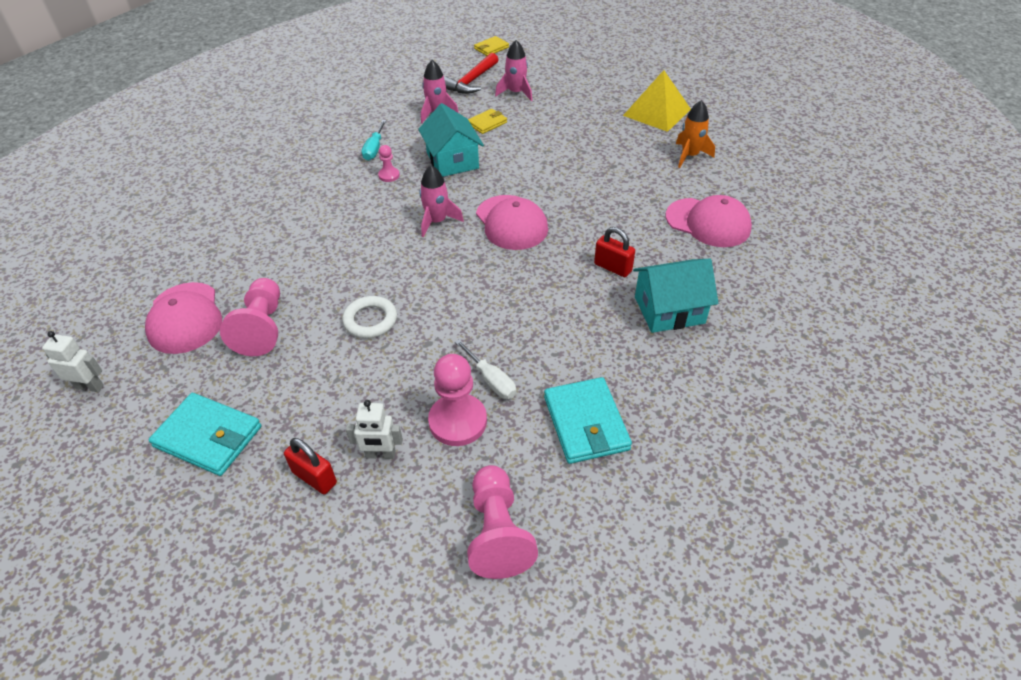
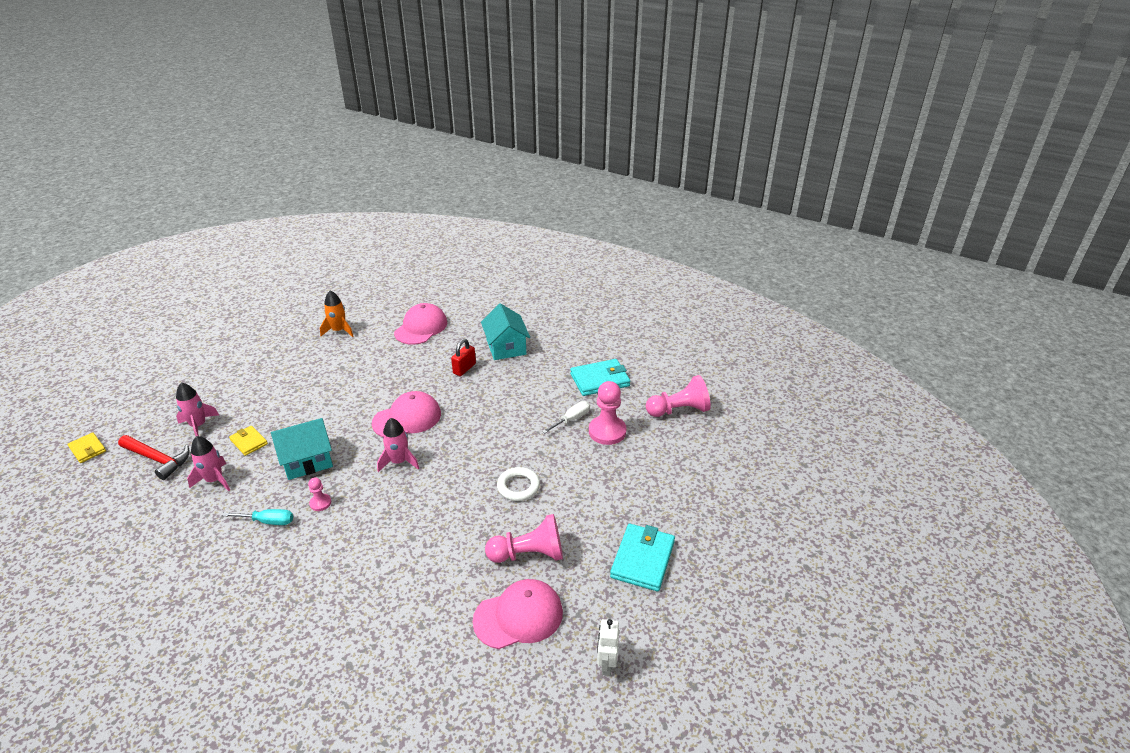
camera: 95 degrees left, 10 degrees down
(314, 478) = (663, 492): red padlock -> none
(380, 454) = (639, 463): white robot -> none
(657, 112) = (270, 343): yellow pyramid -> none

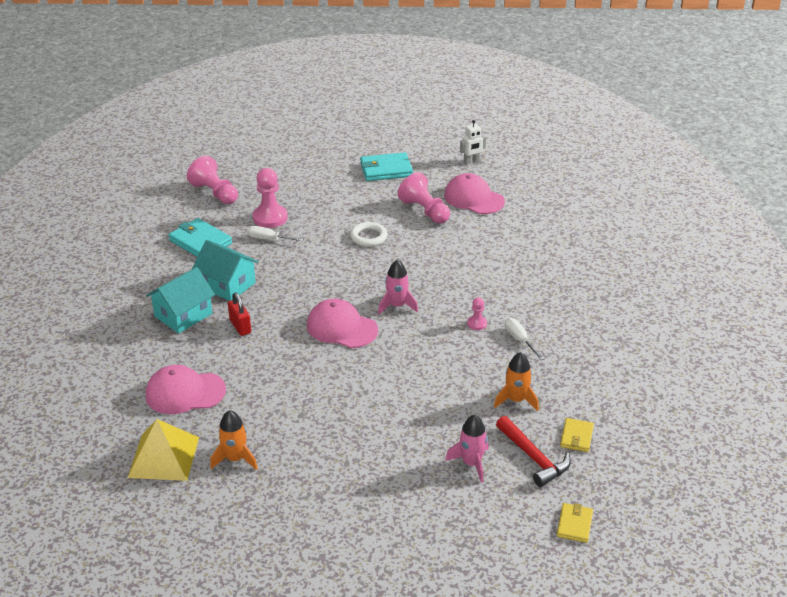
camera: 120 degrees left, 0 degrees up
(158, 459) = (533, 458): red hammer -> red hammer turned 150 degrees clockwise
(214, 480) = (516, 400): pink rocket -> orange rocket
(249, 442) = (457, 410): yellow wallet -> yellow wallet (576, 437)
(268, 521) = (520, 340): turquoise screwdriver -> white screwdriver
(307, 460) = (443, 358): turquoise house -> turquoise house (227, 285)
(374, 307) = (163, 457): none -> yellow pyramid
(464, 368) = (240, 326): red padlock -> red padlock turned 60 degrees clockwise

